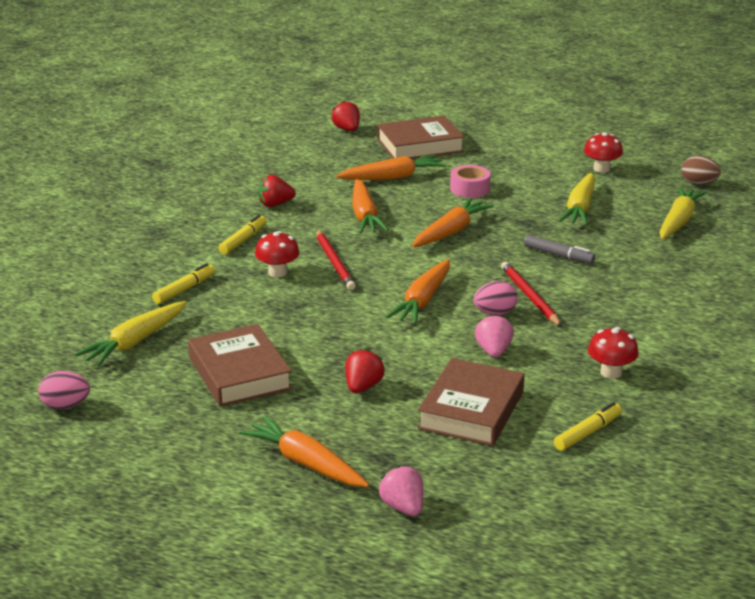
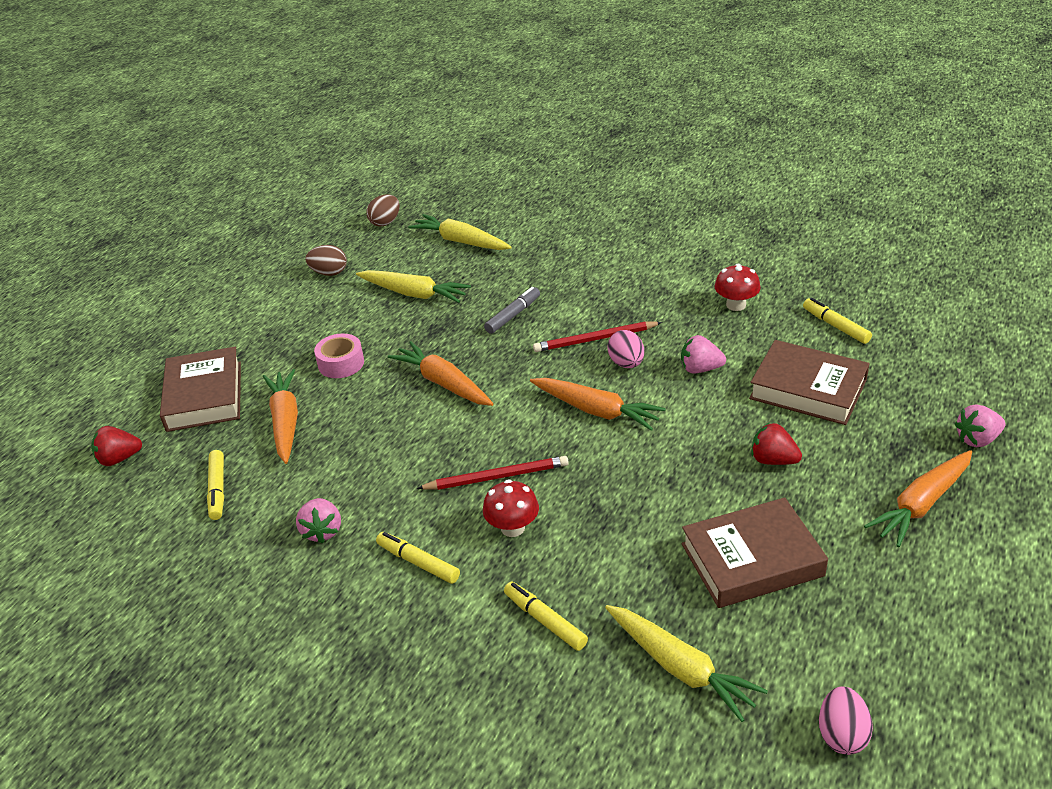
camera: 80 degrees left, 10 degrees up
(275, 204) = (322, 531): red strawberry -> pink strawberry
(316, 165) = (218, 489): none -> yellow marker
(365, 216) = (382, 448): orange carrot -> none
(601, 169) = (329, 273): red mushroom -> brown egg

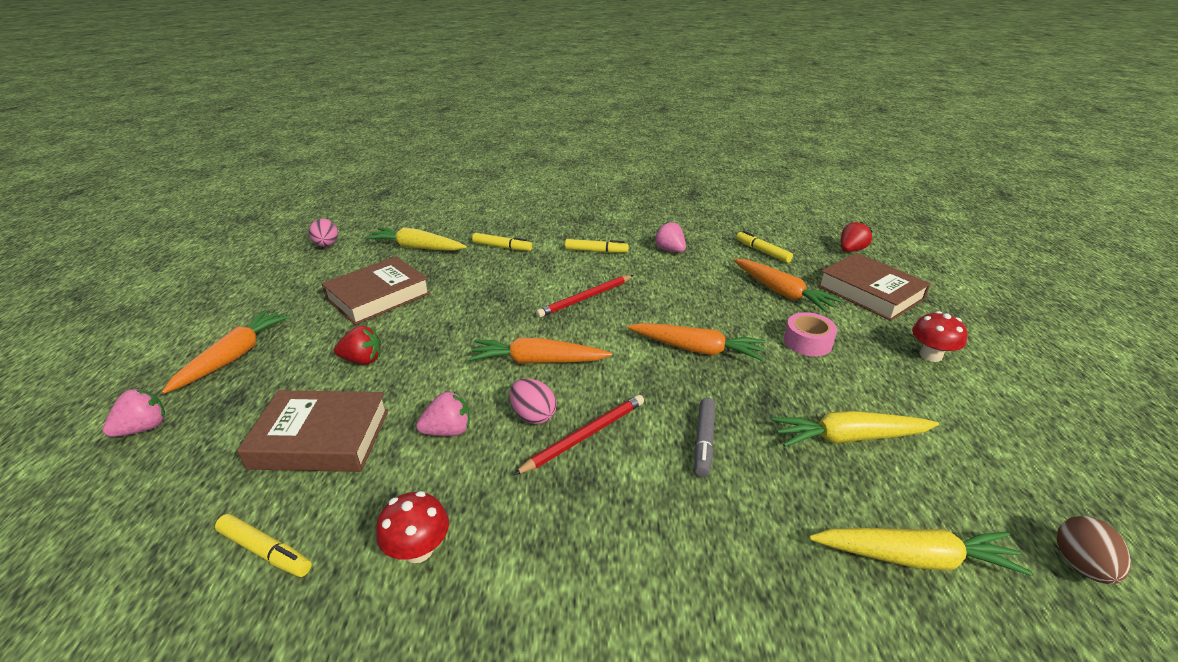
camera: 150 degrees right, 5 degrees down
(329, 273) = (987, 438): brown egg -> none
(512, 528) = (551, 276): red mushroom -> red mushroom (930, 355)

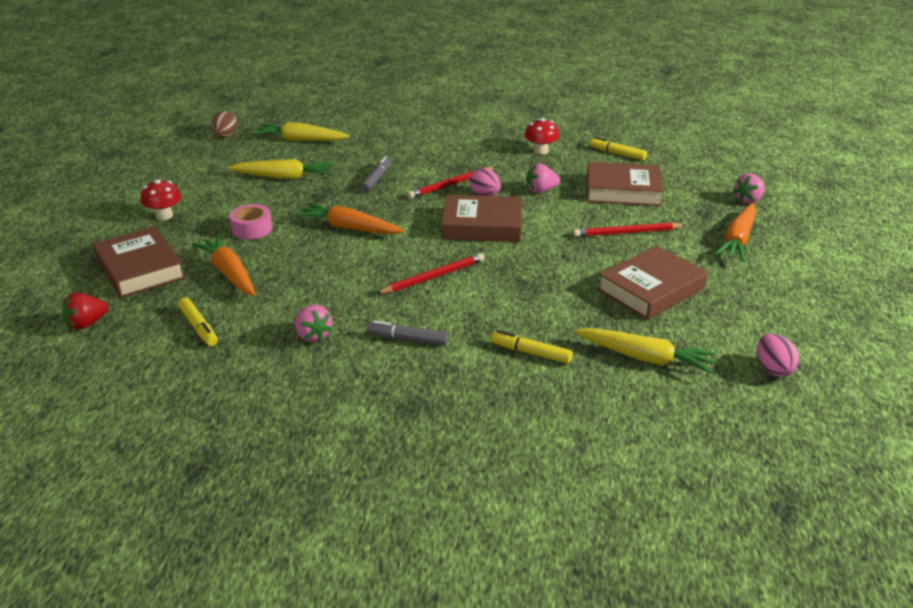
camera: 175 degrees left, 0 degrees up
(362, 360) = (627, 233): red strawberry -> red pencil
(537, 361) = (482, 225): orange carrot -> brown book
(596, 251) = (408, 339): yellow marker -> grey marker

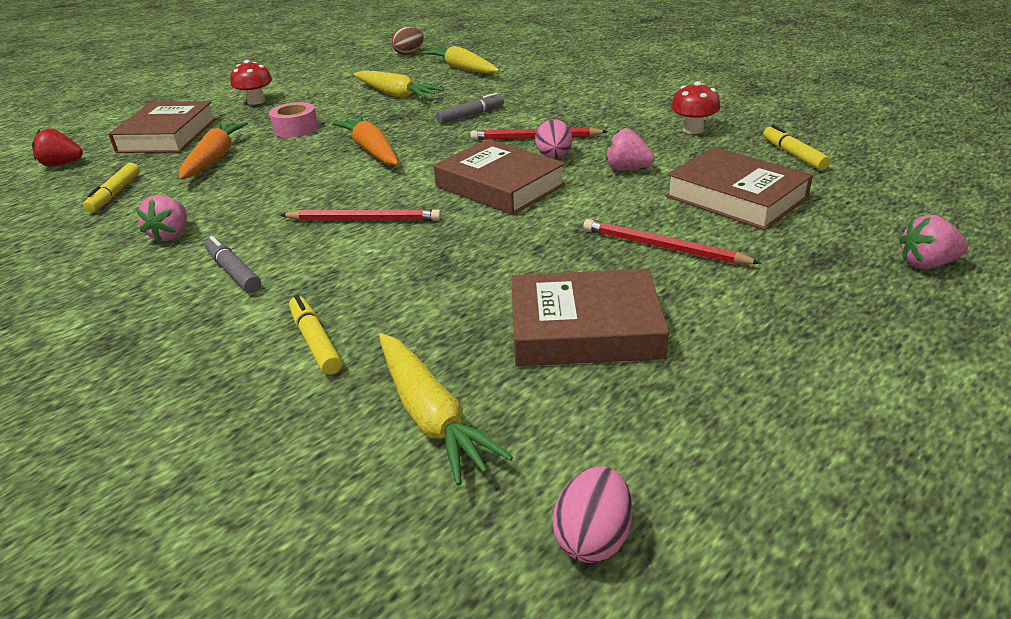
camera: 40 degrees right, 0 degrees up
(738, 240) = (826, 312): orange carrot -> none

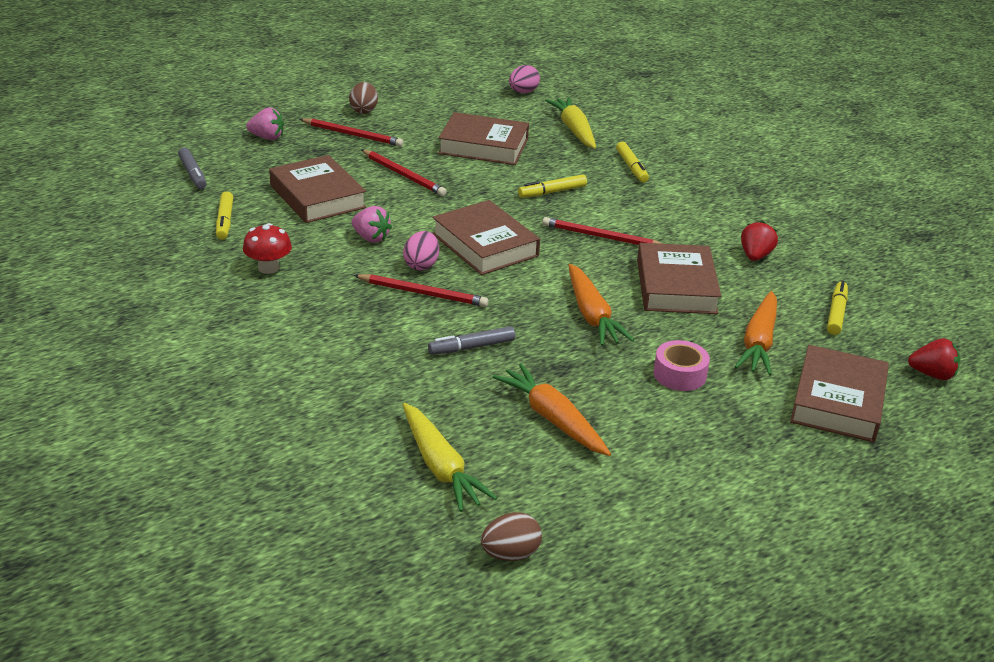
camera: 170 degrees left, 0 degrees up
(171, 235) = (755, 256): pink strawberry -> red strawberry
(233, 272) = (693, 216): grey marker -> grey marker (193, 174)
(256, 101) = (749, 455): red mushroom -> none
(282, 187) = (676, 286): none -> brown book
(396, 94) = (552, 419): yellow carrot -> orange carrot
(440, 266) = (552, 192): none -> yellow marker
(813, 300) = (353, 135): none -> red pencil
(868, 364) = (364, 110): none -> brown egg

